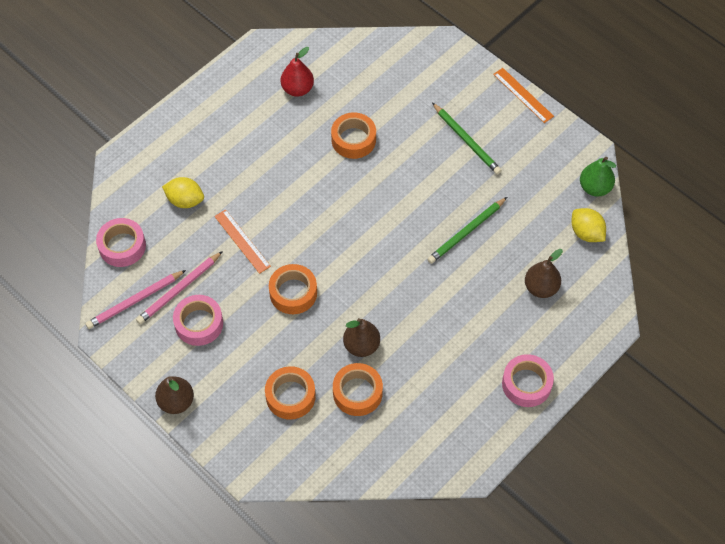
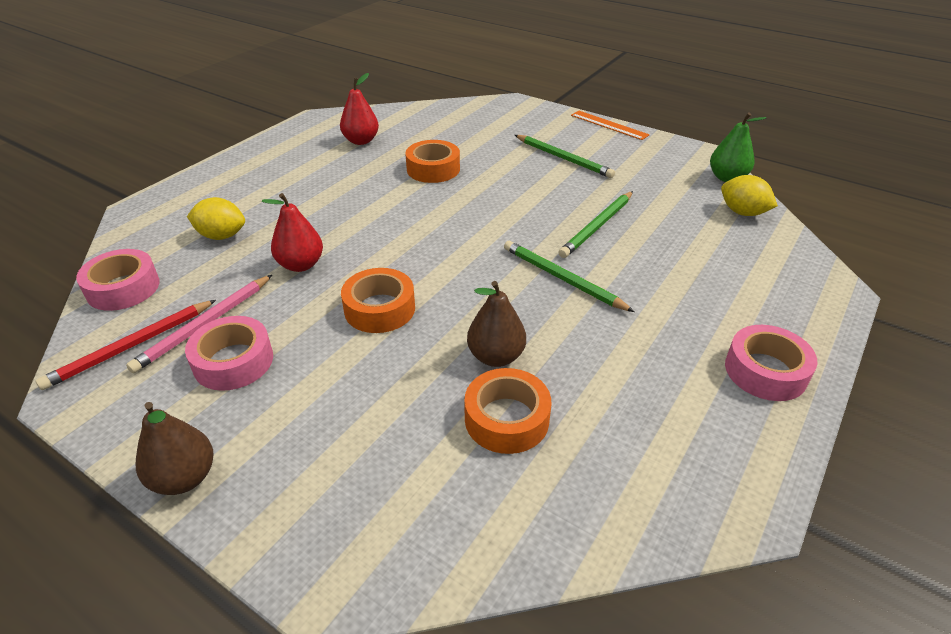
camera: 10 degrees left, 20 degrees down
(135, 301) = (131, 346): pink pencil -> red pencil
(242, 241) = (301, 265): orange ruler -> red pear
(290, 396) = (393, 440): orange tape -> none
(423, 284) = (562, 279): none -> green pencil
(541, 288) = (719, 265): brown pear -> none

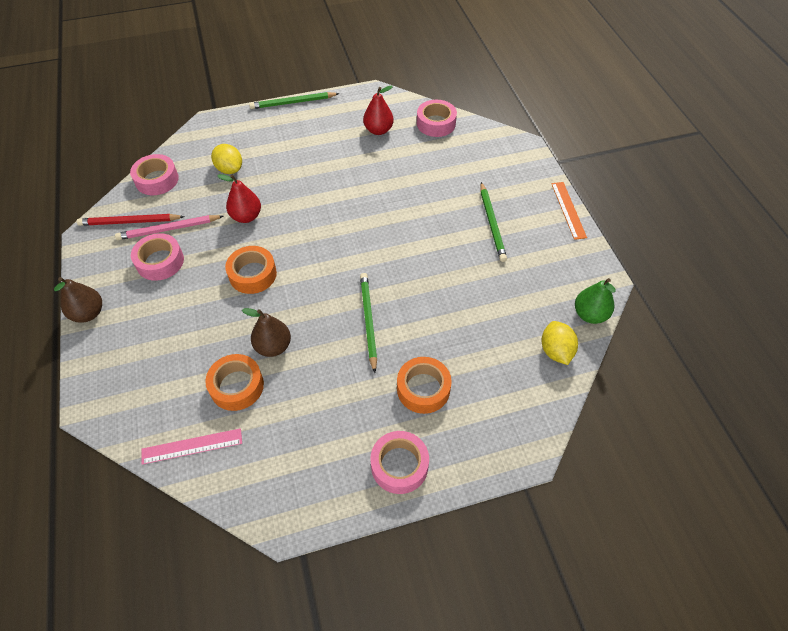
camera: 40 degrees right, 15 degrees up
(412, 116) = (436, 123): none -> pink tape
(433, 169) = (395, 182): orange tape -> orange tape (423, 389)
(538, 518) = (192, 446): none -> pink ruler
(597, 226) = (439, 296): green pencil -> green pencil (293, 103)

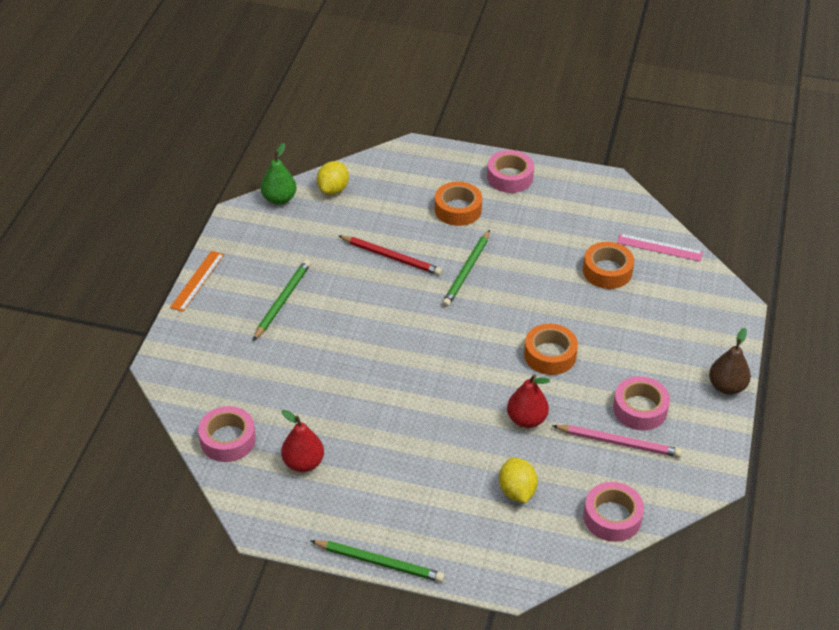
camera: 150 degrees left, 10 degrees down
(130, 222) = (661, 472): red pencil -> red pencil (391, 257)
(273, 346) = (562, 286): brown pear -> none

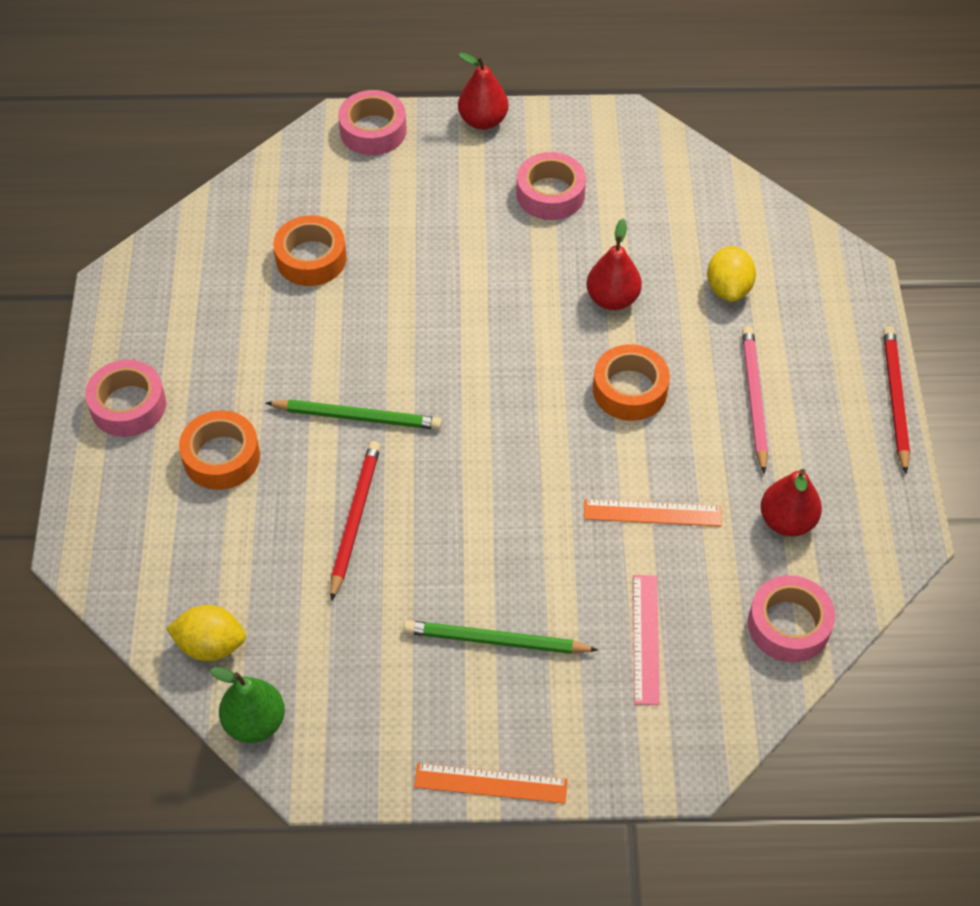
camera: 105 degrees left, 10 degrees up
(339, 394) = (652, 513): none -> orange ruler
(379, 562) = (894, 399): green pencil -> red pencil
(517, 491) = (728, 288): yellow lemon -> yellow lemon turned 60 degrees counterclockwise
(550, 355) = (492, 294): orange tape -> orange tape (630, 390)
(612, 517) = (725, 197): pink tape -> pink tape (373, 130)
(619, 442) = (612, 206): pink pencil -> pink pencil (753, 399)
(659, 247) = (247, 210): pink ruler -> pink ruler (646, 638)
(726, 386) = (483, 121): brown pear -> red pear

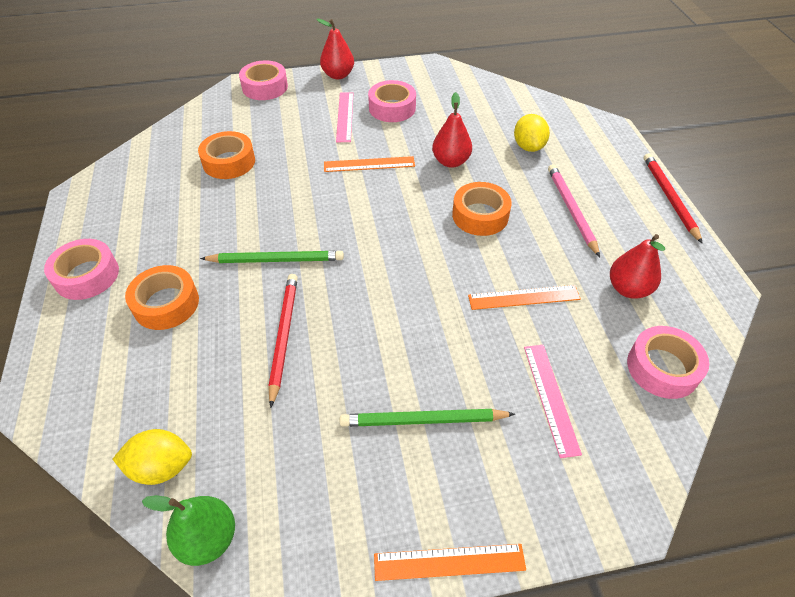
camera: 10 degrees left, 5 degrees down
(480, 200) = (345, 116): none -> pink ruler
(499, 288) = (369, 164): none -> orange ruler

